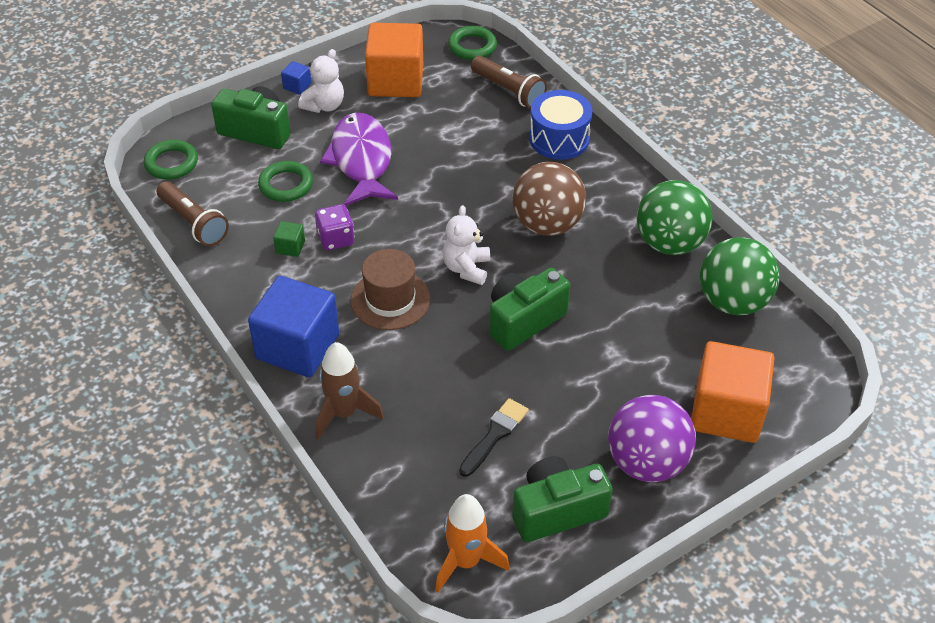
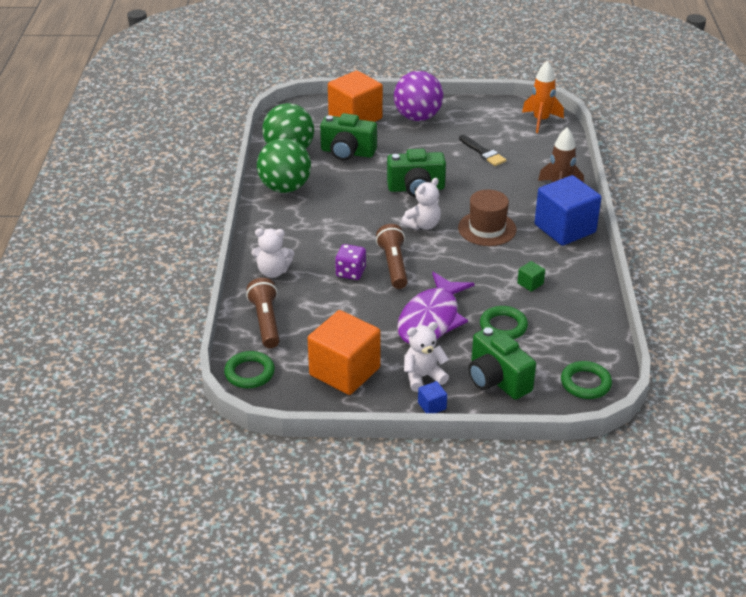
camera: 145 degrees left, 10 degrees down
(193, 223) = (592, 329): brown flashlight -> brown flashlight (393, 265)
(336, 239) = (494, 275): purple dice -> purple dice (350, 272)
(495, 435) = (483, 152): black brush -> black brush turned 105 degrees counterclockwise
(547, 225) = (346, 226): brown ball -> none
(557, 511) = (480, 119): green camera -> green camera (347, 152)
(559, 139) = (273, 272): blue drum -> white teddy bear

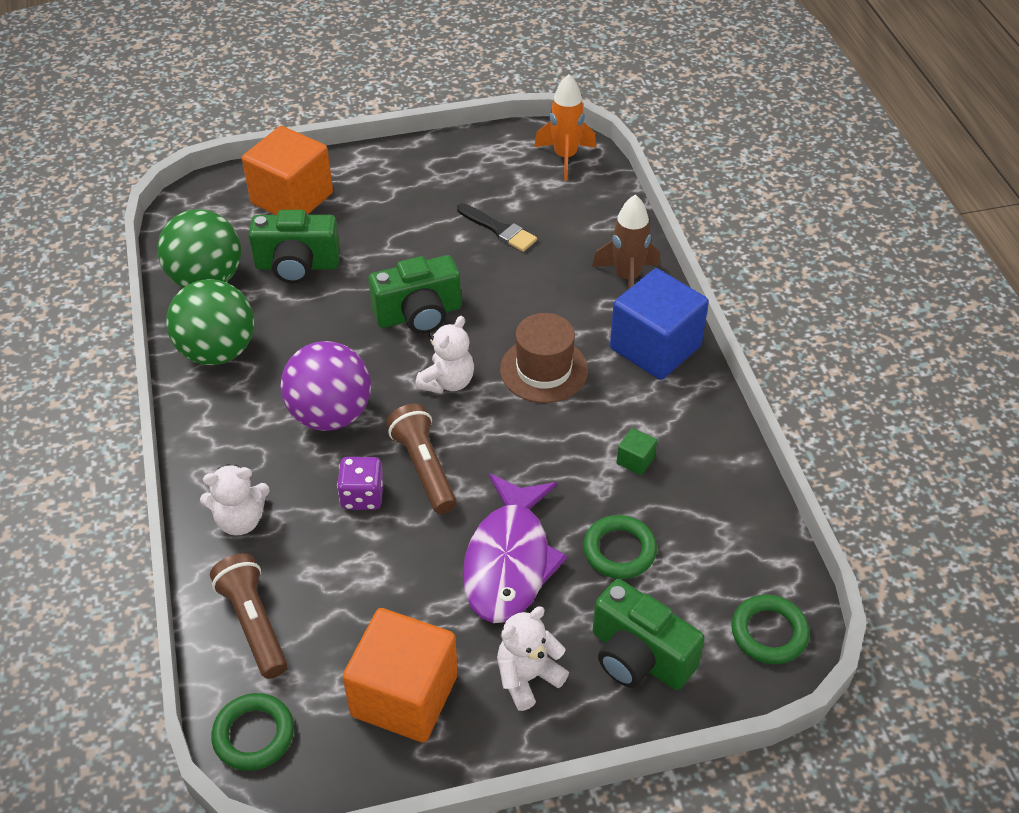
camera: 15 degrees left, 10 degrees up
(417, 117) = (385, 182): purple ball -> purple ball (330, 415)
(432, 406) = (556, 732): blue cube -> none

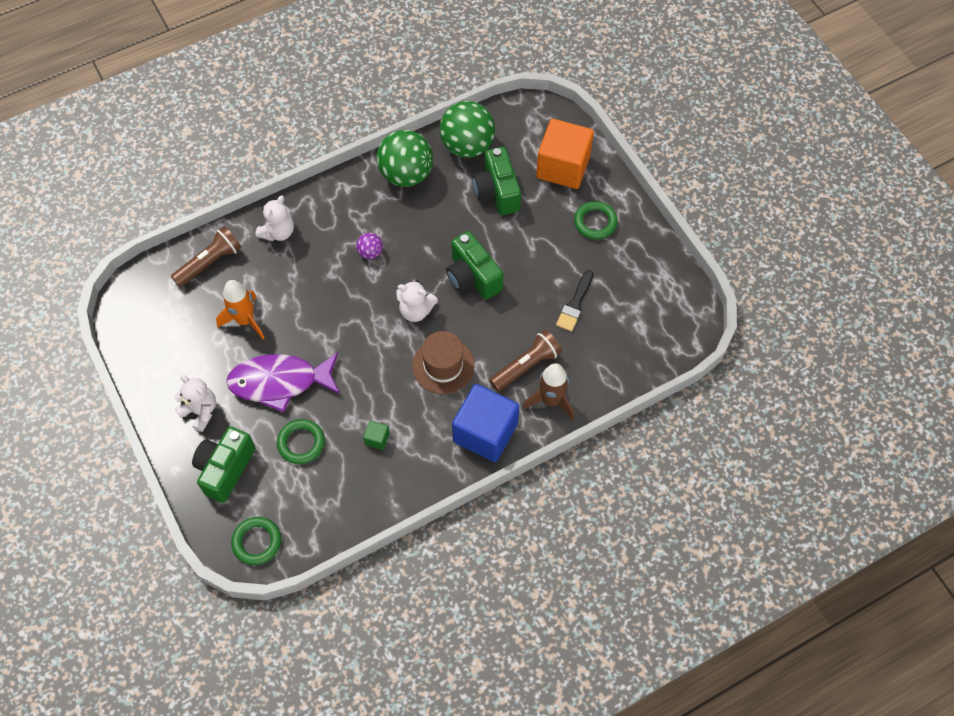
camera: 75 degrees right, 15 degrees up
(240, 520) = (278, 232): white teddy bear -> white teddy bear turned 120 degrees counterclockwise
(254, 735) = (141, 286): green ring -> green ring (595, 222)
(330, 415) = (370, 252): purple ball -> purple ball, size x0.46
(362, 496) = (310, 289): purple dice -> none
(404, 695) = (177, 351): orange cube -> none
(424, 468) = (340, 316): brown flashlight -> brown flashlight (526, 366)
(565, 157) = (674, 329): orange rocket -> orange rocket (245, 320)

